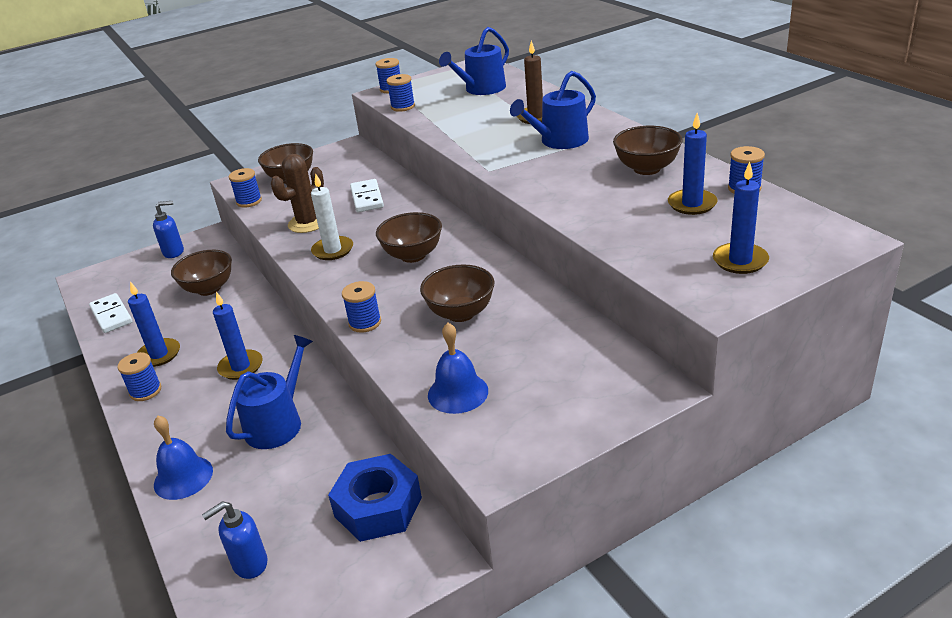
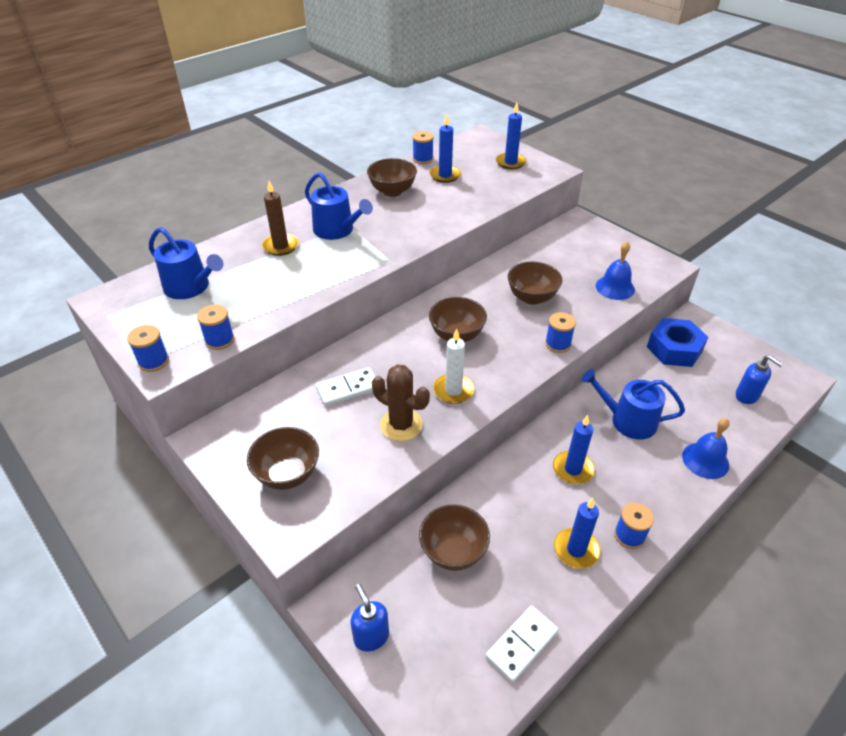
camera: 105 degrees left, 10 degrees up
(249, 201) = (346, 501): blue spool -> none

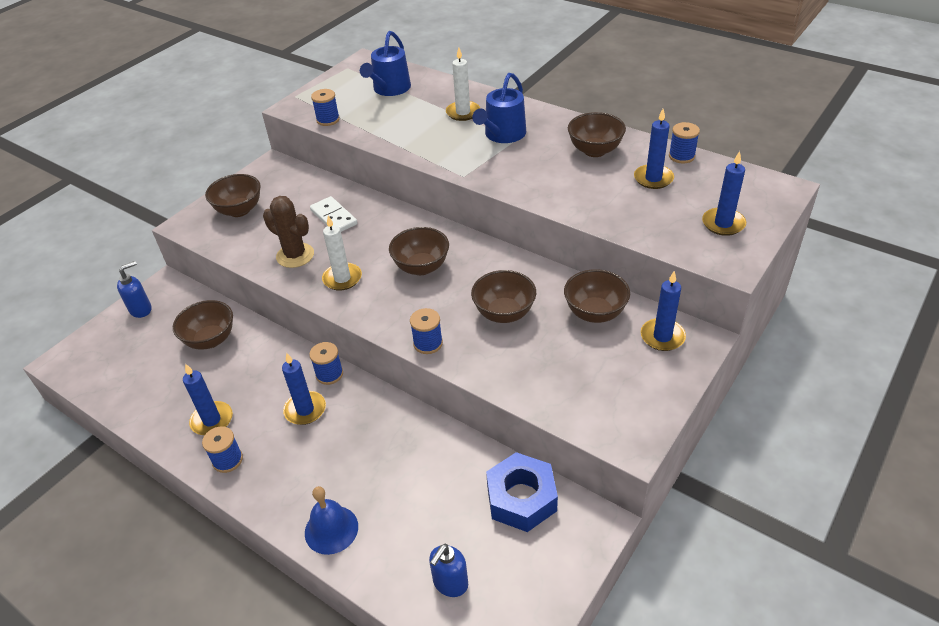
camera: 80 degrees right, 0 degrees up
(154, 361) = (300, 101): blue spool -> blue spool (329, 374)
(280, 246) = (463, 112): brown candle -> white candle
(401, 425) = (295, 255): brown cactus -> brown cactus turned 75 degrees counterclockwise
(521, 644) = (126, 393): white domino -> none
(543, 255) = (595, 313): none -> brown bowl
(574, 233) = (662, 337): none -> blue candle
(615, 287) = (554, 386): blue bell -> none
(627, 420) = (381, 452): blue watering can -> none

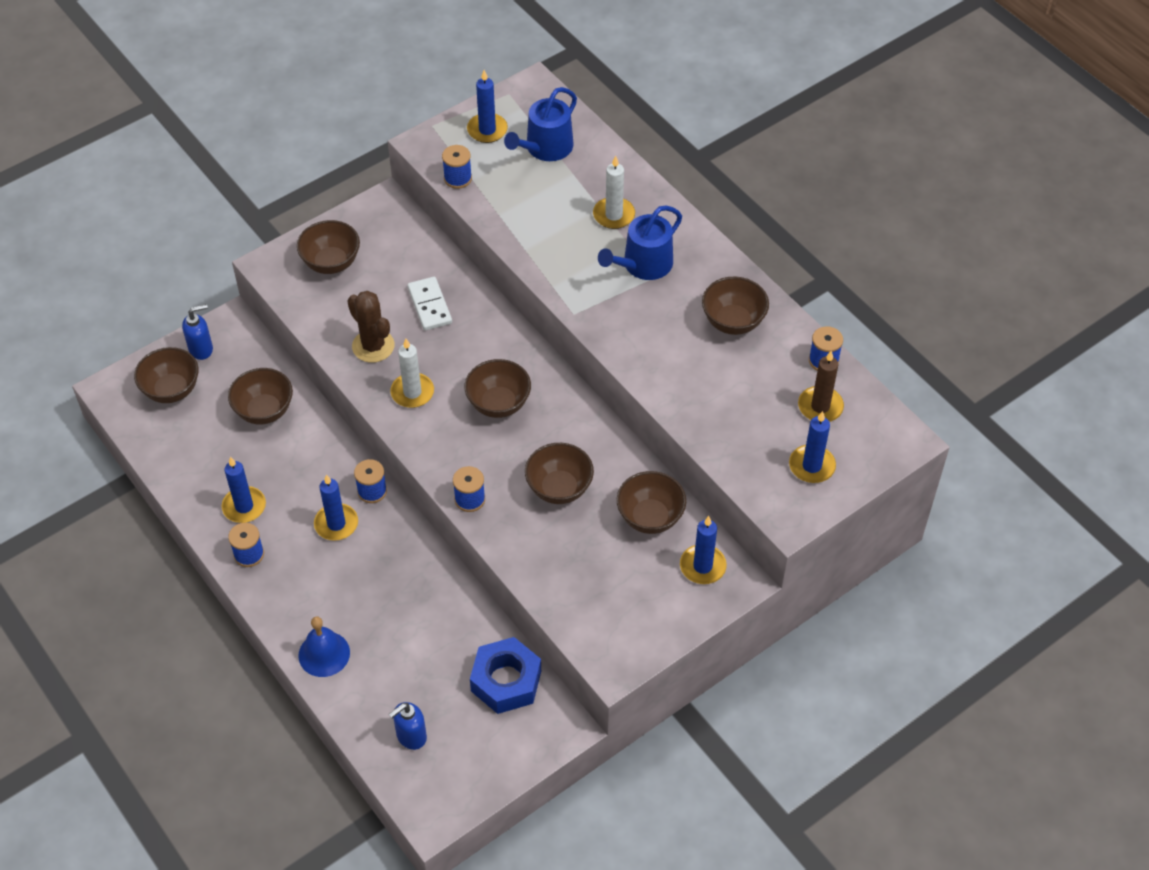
camera: 15 degrees right, 10 degrees up
(120, 346) = (171, 390): none -> brown bowl
(653, 178) = (774, 382): blue candle -> blue candle (487, 130)
(700, 184) = (820, 406): none -> brown candle

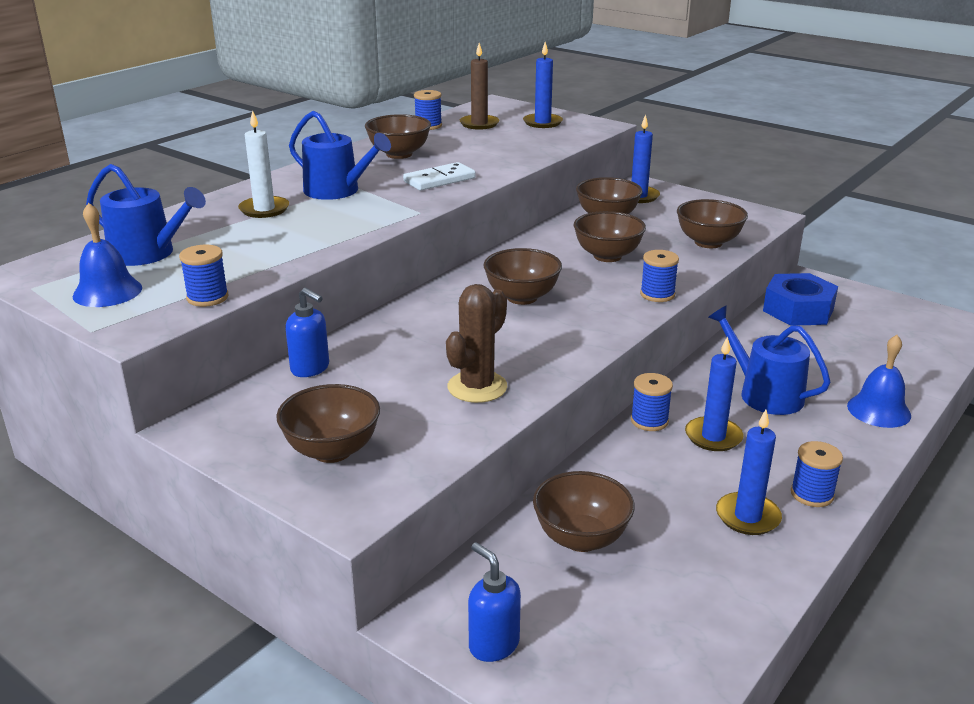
camera: 105 degrees left, 25 degrees down
(171, 390) = (596, 657): brown bowl -> brown bowl (708, 242)
(378, 583) = (764, 394): none -> blue watering can
(411, 736) = (905, 345): blue soap dispenser -> blue soap dispenser (310, 368)
(412, 392) = (536, 348): white candle -> none
(429, 305) = (391, 359): white domino -> white domino (439, 180)
(487, 130) = (107, 292): blue candle -> blue bell

